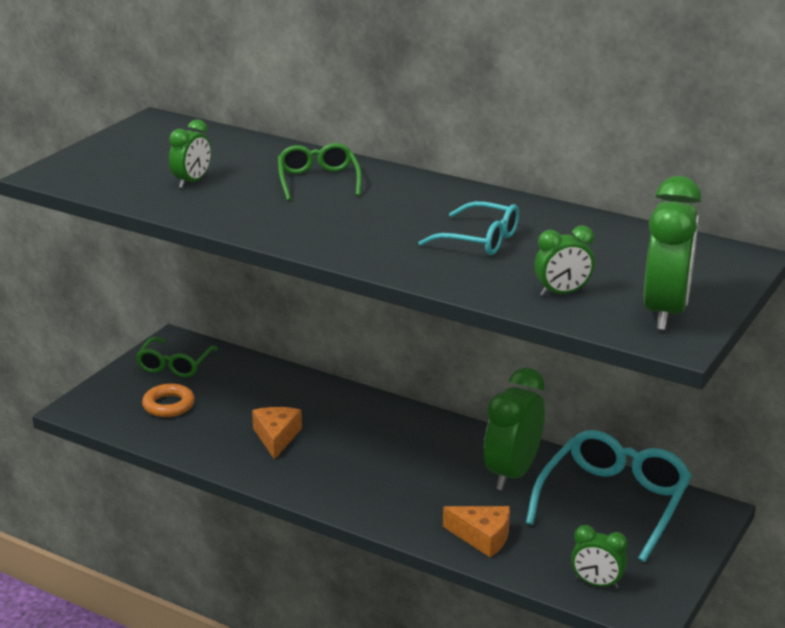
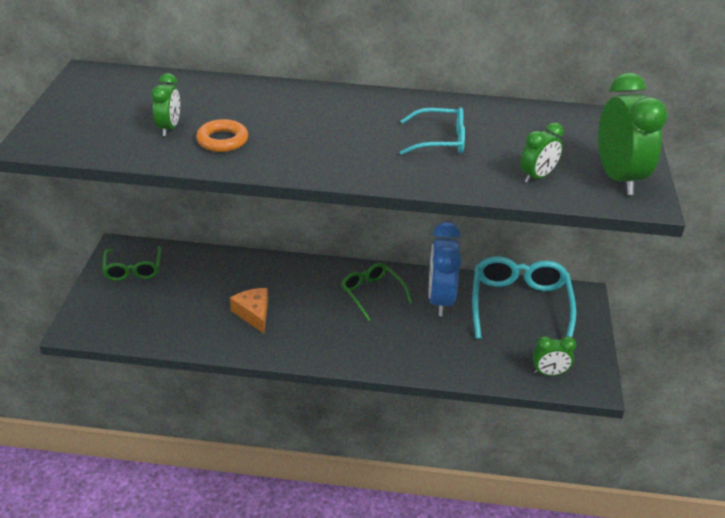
camera: 25 degrees left, 10 degrees up
(168, 405) = (150, 307): orange ring -> orange ring (222, 140)
(318, 181) = (273, 108): green glasses -> green glasses (372, 294)
(482, 537) = (453, 358): orange cheese -> none
(512, 473) = (440, 300): green clock -> blue clock

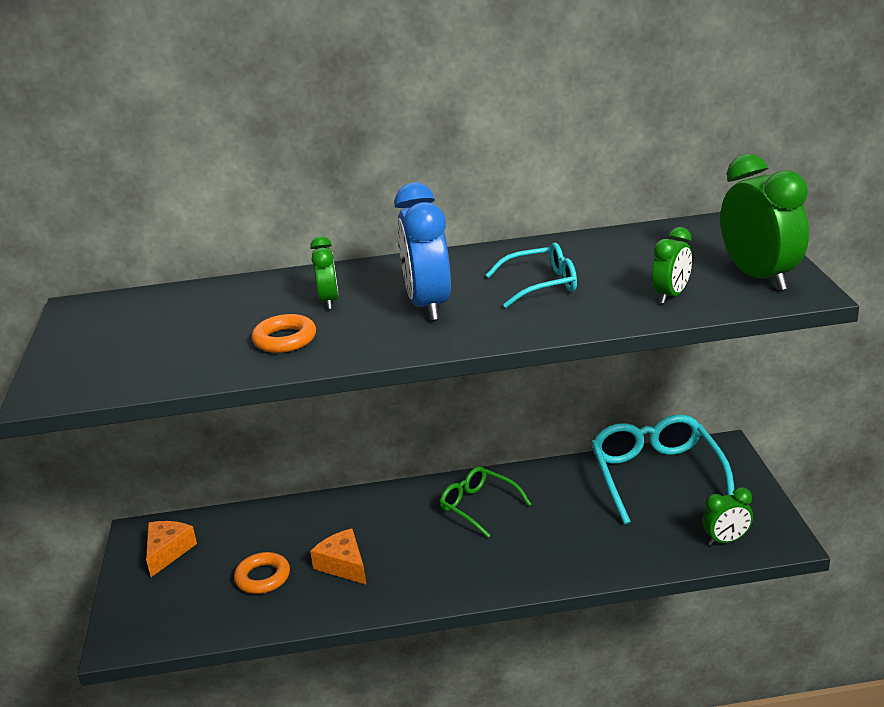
camera: 10 degrees left, 10 degrees down
(133, 269) = (168, 552): green glasses -> orange cheese
(169, 128) = (212, 341): green clock -> green clock (329, 301)
(192, 307) = (263, 577): none -> orange ring
(440, 300) = (562, 493): blue clock -> blue clock (428, 306)

